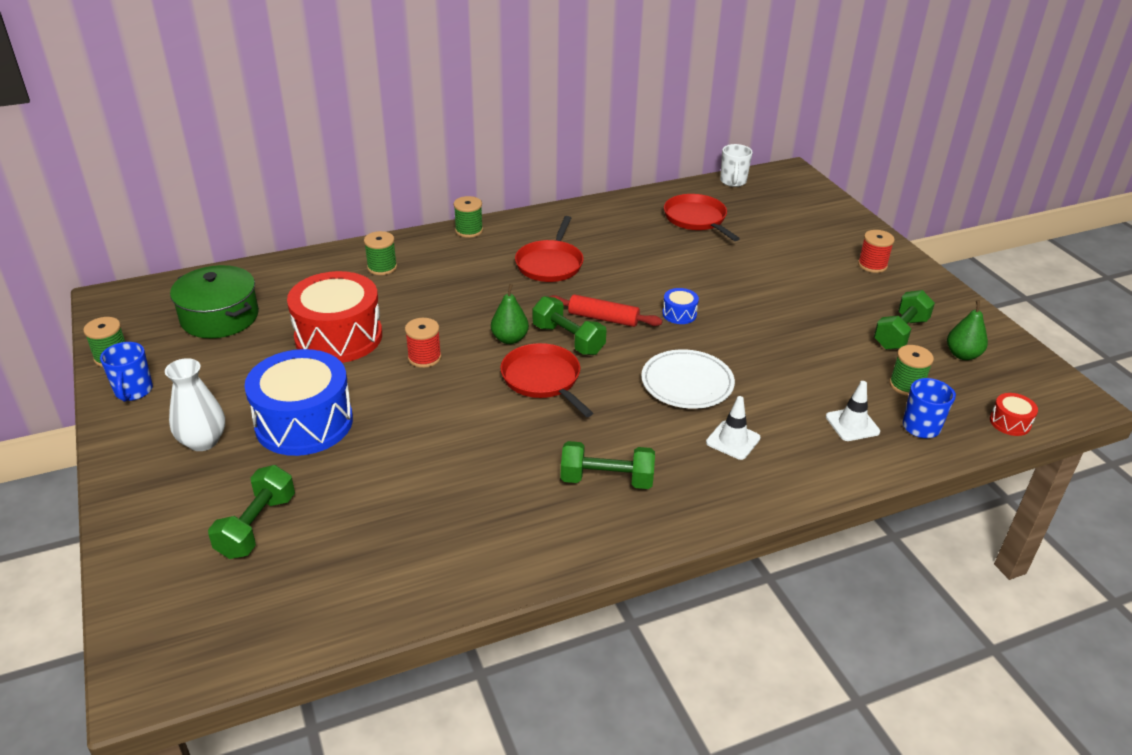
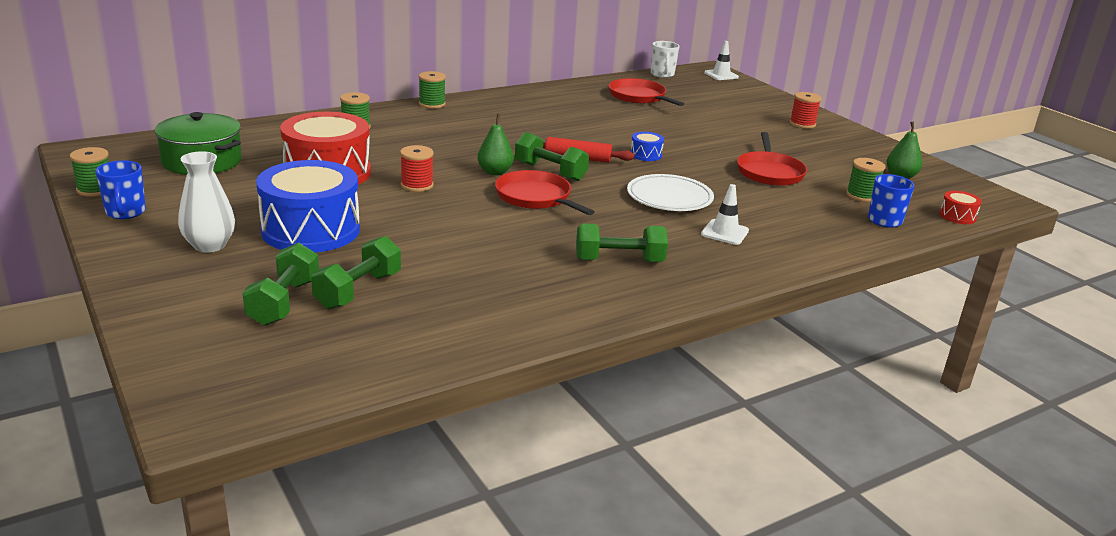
camera: 10 degrees left, 10 degrees down
(550, 264) = (516, 124): red pan -> red pan (769, 172)
(852, 424) = (825, 220): white traffic cone -> white traffic cone (721, 75)
(900, 333) = (843, 164): green dumbbell -> green dumbbell (358, 291)

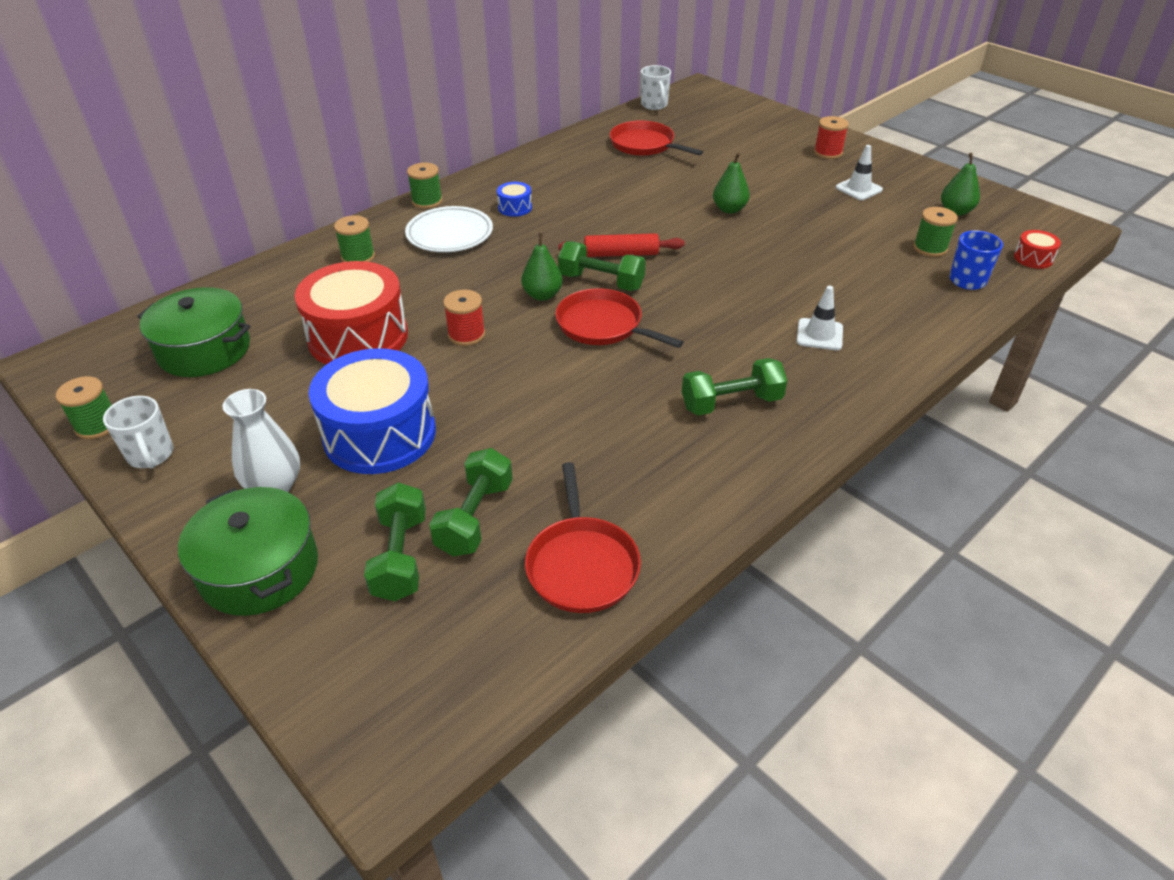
camera: 10 degrees left, 15 degrees up
(125, 213) = (151, 455): blue mug -> white mug
(169, 289) = (259, 569): none -> green pot
(646, 155) = (690, 233): blue drum -> blue drum (515, 208)
(669, 197) = (741, 294): white plate -> white plate (449, 234)
(690, 145) = (729, 209): none -> green pear
(721, 75) = (715, 94): white traffic cone -> white traffic cone (858, 189)
(769, 172) = (826, 233): red pan -> red pan (581, 565)

